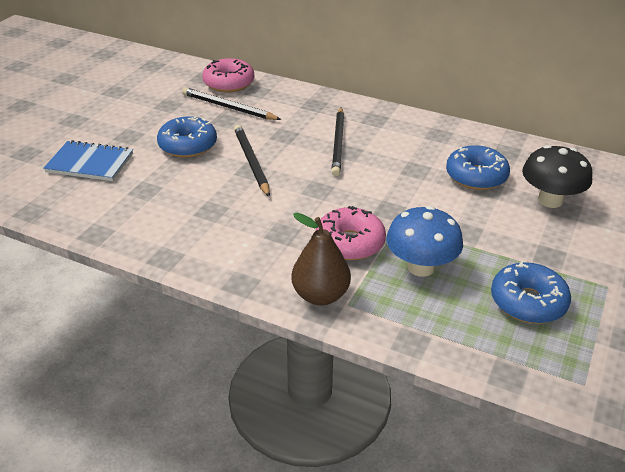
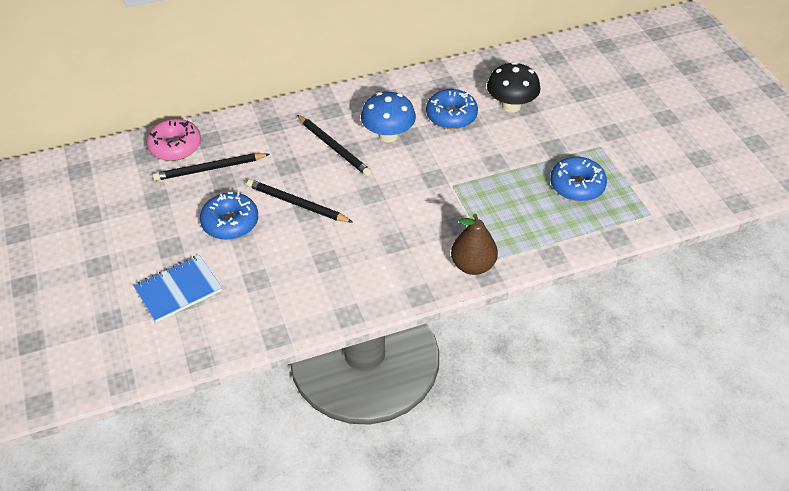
camera: 45 degrees left, 10 degrees up
(350, 243) = (442, 218): pink donut -> none
(420, 267) = (500, 205): blue mushroom -> blue mushroom (388, 135)

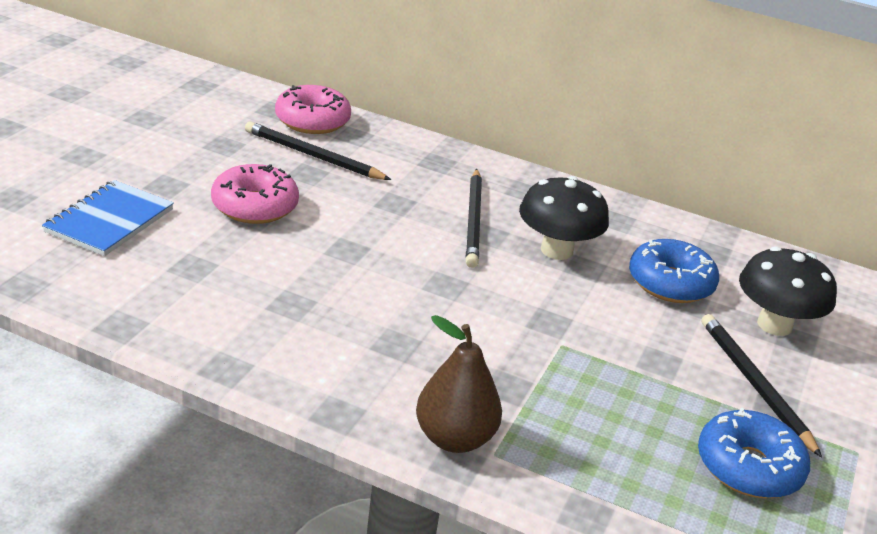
camera: 40 degrees right, 15 degrees down
(178, 290) = (109, 221): blue notebook -> blue notebook turned 75 degrees counterclockwise
(230, 223) = (254, 206): blue donut -> pink donut
(297, 204) = (348, 237): black pencil -> black pencil (754, 384)
(388, 135) = (556, 250): blue mushroom -> black mushroom

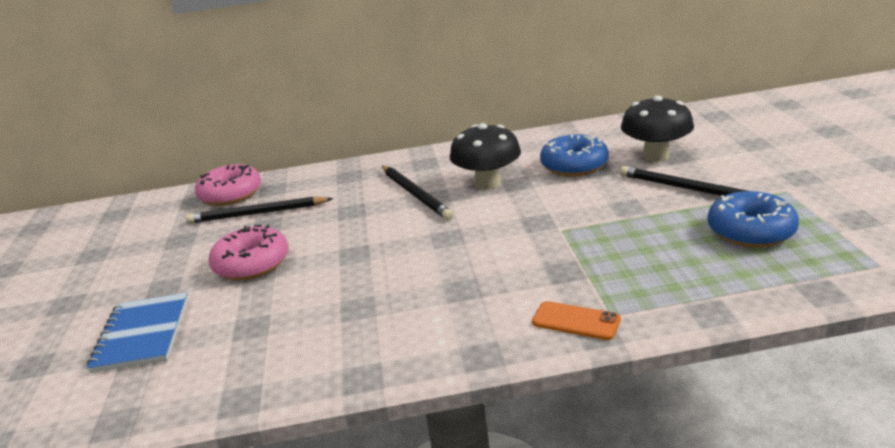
camera: 25 degrees left, 5 degrees down
(454, 438) = (576, 321): brown pear -> orange phone

